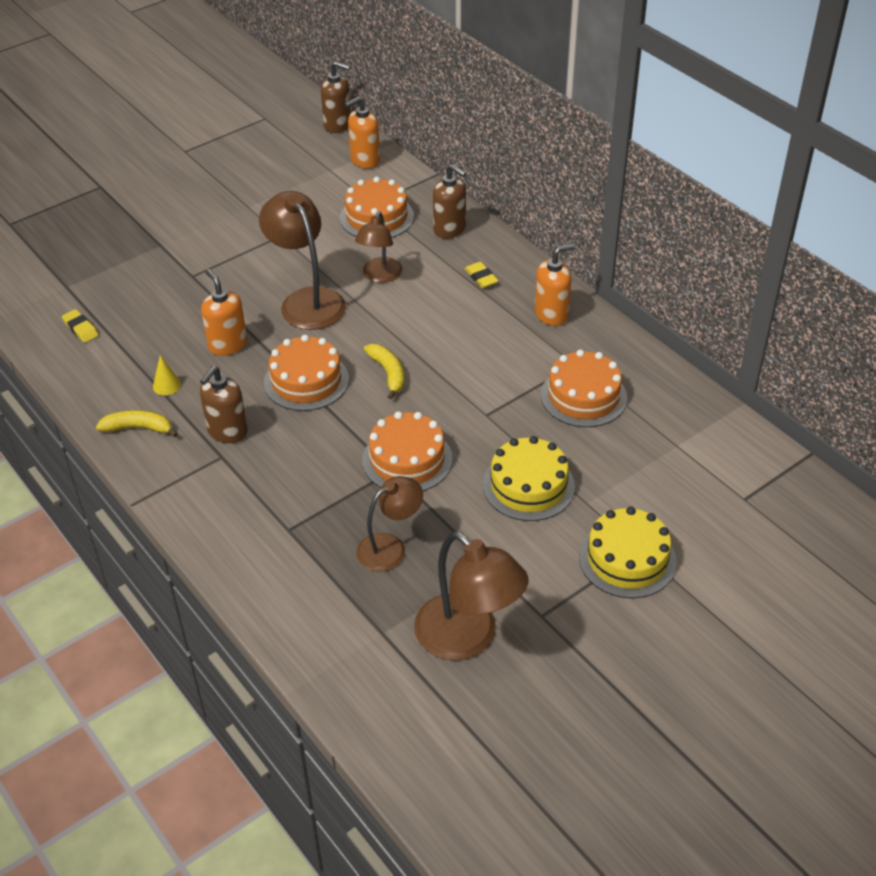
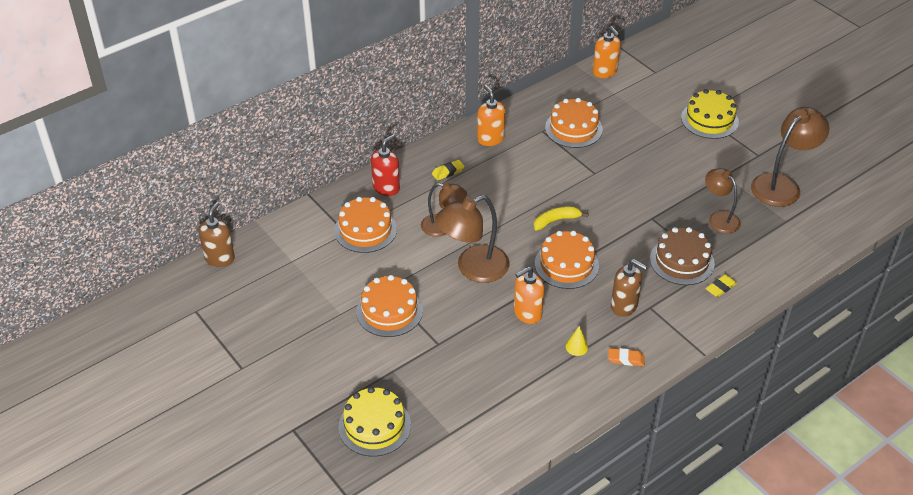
camera: 90 degrees left, 0 degrees up
(80, 329) = (509, 414): yellow eraser -> yellow eraser (721, 288)
(138, 428) = (626, 359): yellow banana -> orange eraser
(303, 496) = (682, 261): none -> brown cake
(365, 160) = (280, 239): orange soap dispenser -> orange soap dispenser (605, 72)
(407, 459) = (641, 211): orange cake -> orange cake (389, 311)
(450, 229) = (386, 188): brown soap dispenser -> red soap dispenser
(528, 485) = (657, 156): yellow cake -> yellow cake (374, 426)

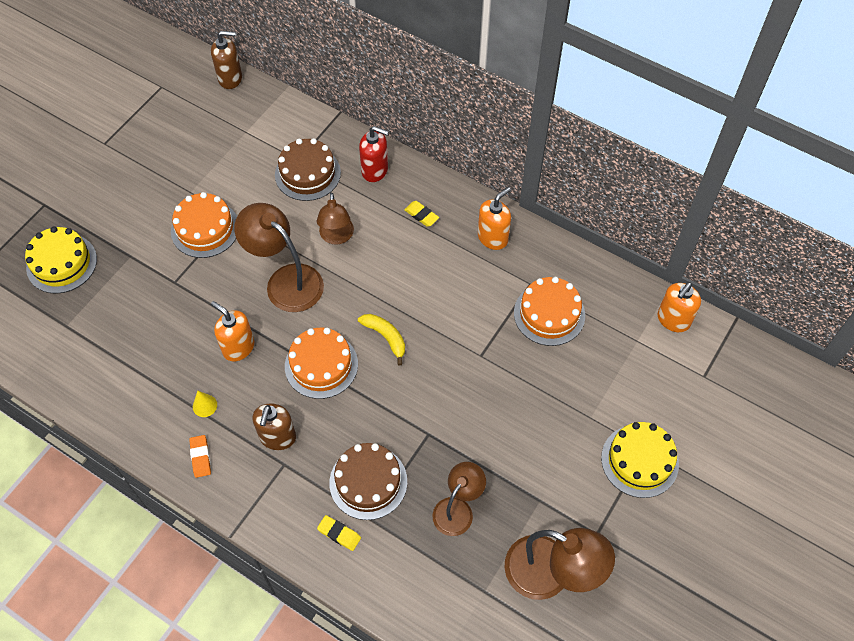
camera: 70 degrees right, 15 degrees up
(365, 230) = (307, 173): orange cake -> brown cake

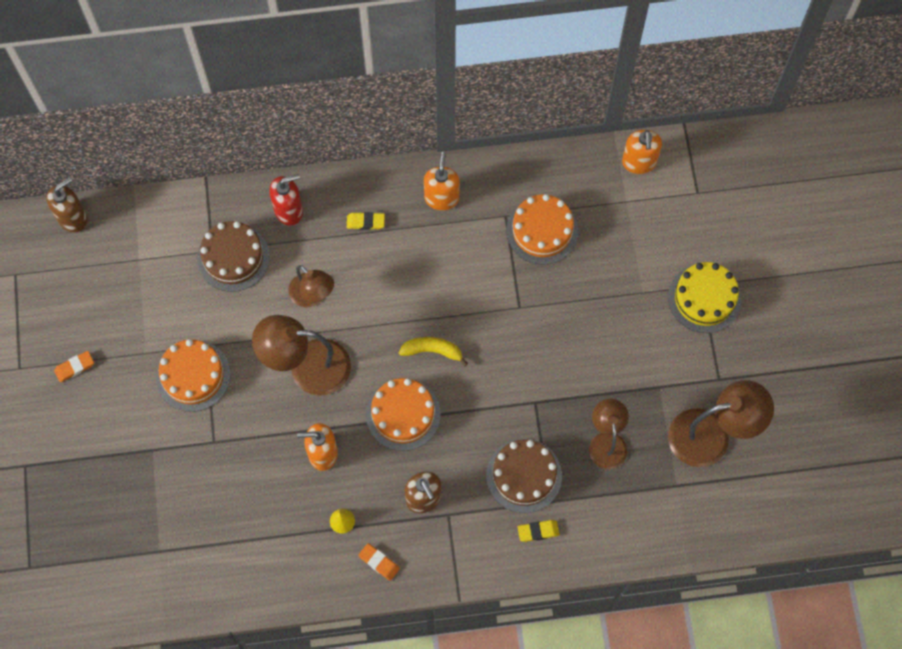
camera: 40 degrees left, 10 degrees up
(61, 263) = (98, 503): yellow cake -> none
(137, 168) = (75, 367): none -> orange eraser

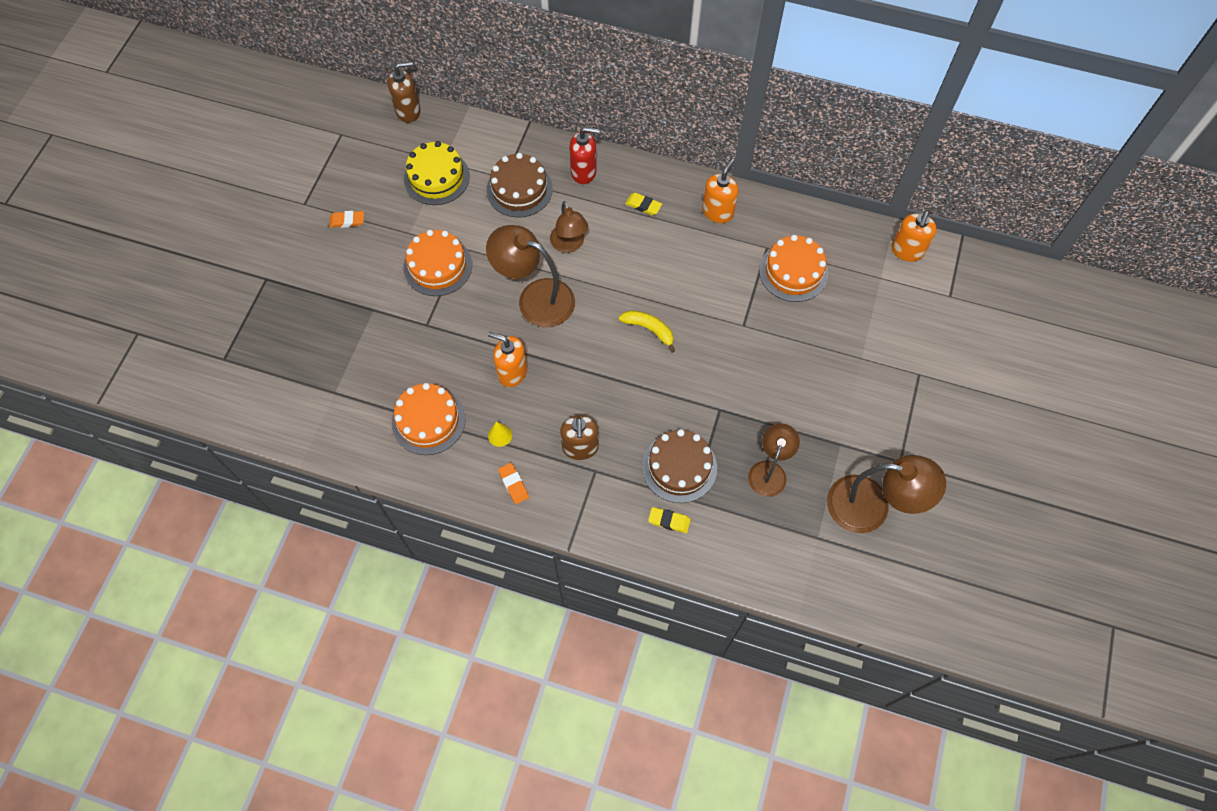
camera: 25 degrees right, 5 degrees down
(403, 414) = (597, 370): orange cake -> orange cake (428, 420)
(704, 298) = (917, 386): yellow cake -> yellow cake (436, 177)

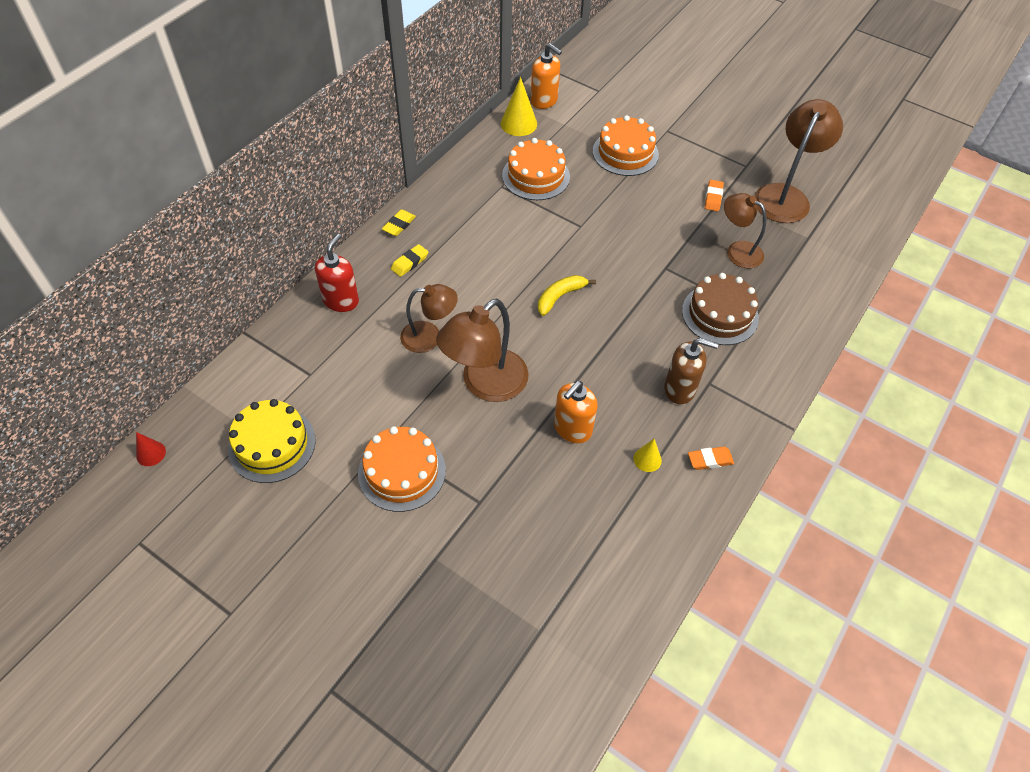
camera: 75 degrees left, 10 degrees down
(347, 221) = (286, 563): orange eraser -> orange eraser (713, 198)
(408, 111) = (151, 453): brown soap dispenser -> red cone
(428, 420) = (610, 528): orange cake -> orange cake (625, 153)
(519, 189) = (333, 364): brown cake -> none
(669, 521) = (775, 337): yellow eraser -> yellow eraser (399, 225)
(718, 212) = (445, 209): orange soap dispenser -> none
(861, 238) = (518, 123): none -> yellow cone

